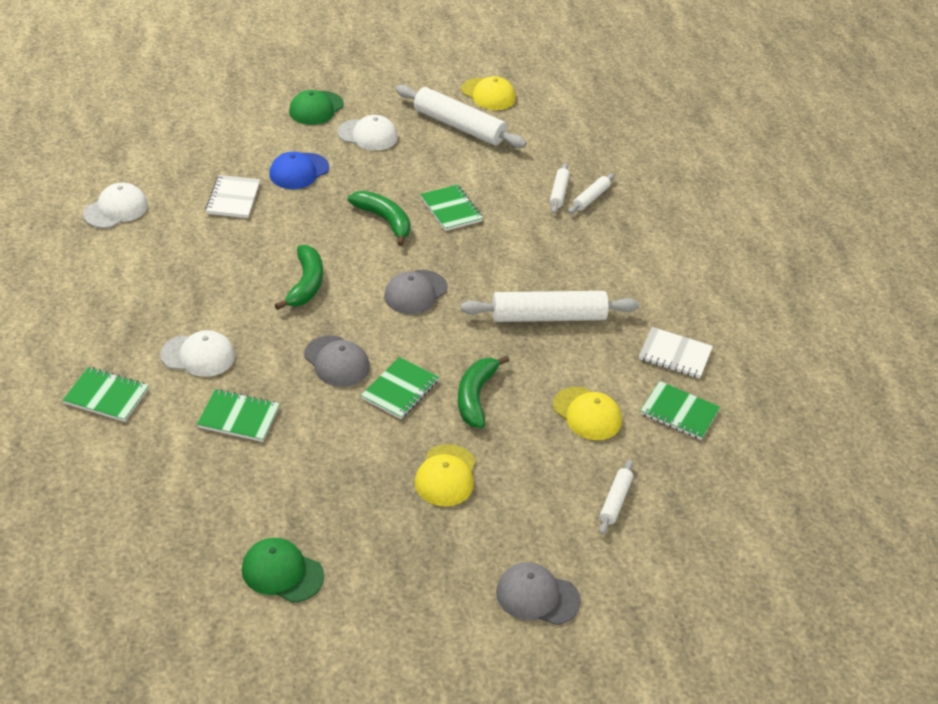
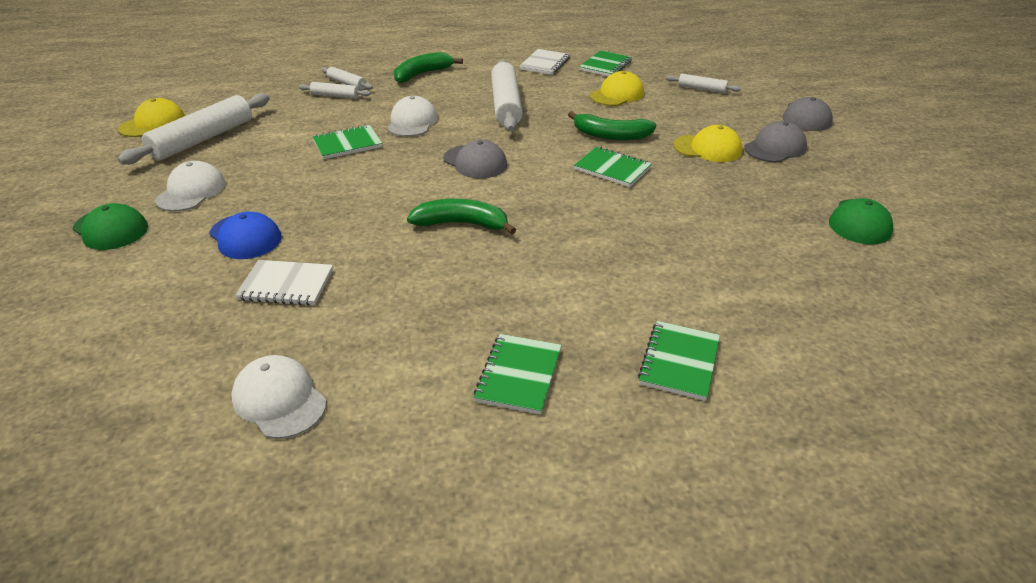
camera: 85 degrees left, 5 degrees down
(198, 355) = (590, 292): white cap -> white cap (412, 122)
(239, 417) = (679, 257): green notebook -> green notebook (519, 375)
(336, 361) = (581, 202): grey cap -> grey cap (775, 148)
(384, 220) = (357, 179): green banana -> green banana (422, 74)

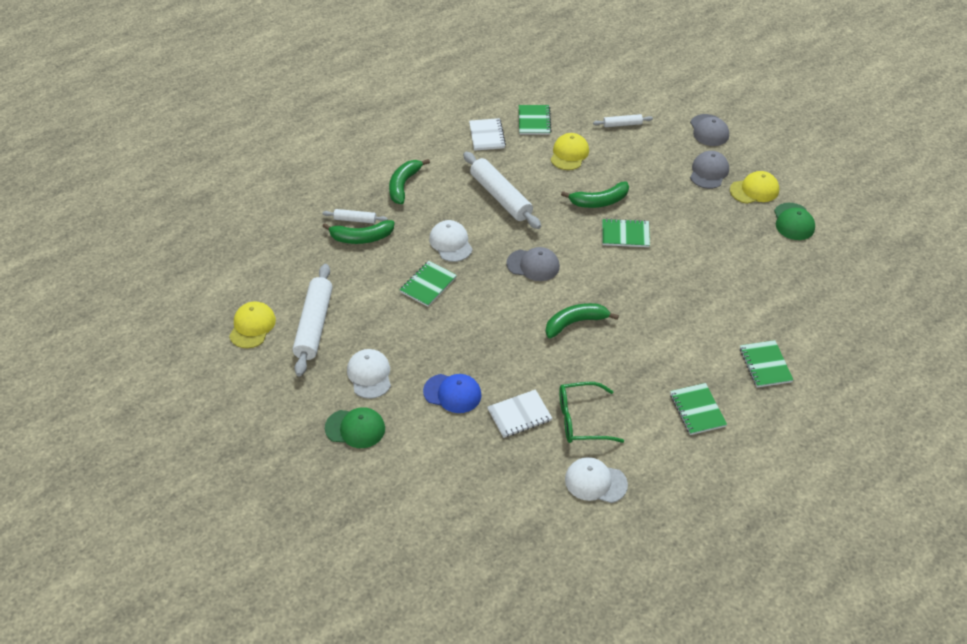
camera: 30 degrees left, 10 degrees up
(335, 96) = (361, 238): white rolling pin -> green banana
(350, 320) = (581, 420): none -> green glasses
(707, 148) = (669, 189): yellow cap -> yellow cap (754, 190)

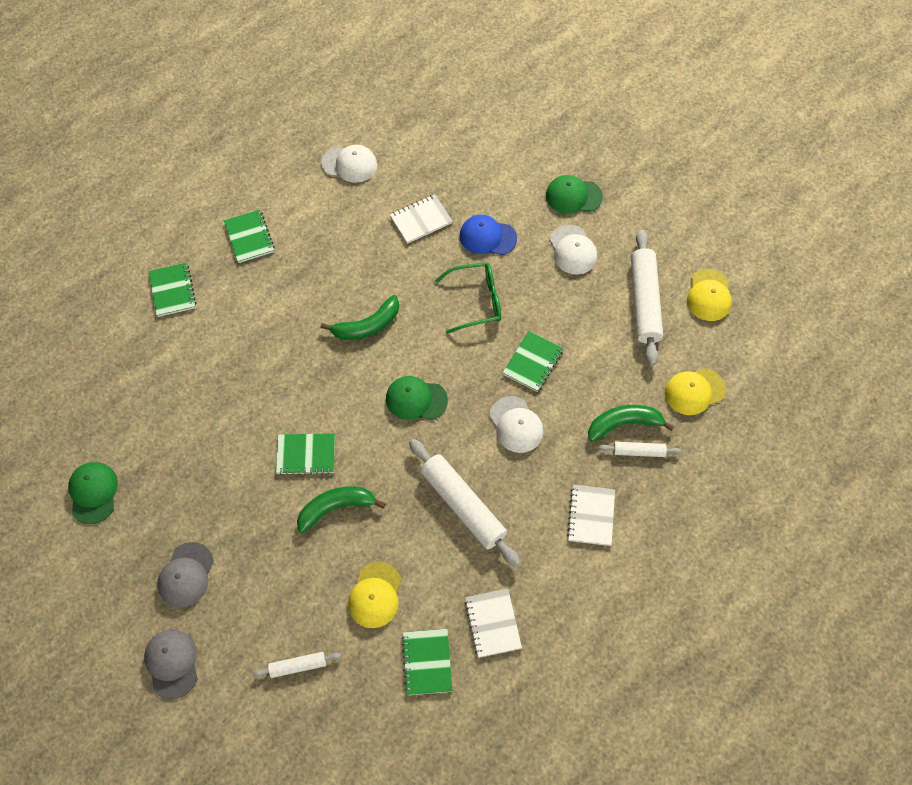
camera: 175 degrees right, 15 degrees up
(403, 185) = (591, 516): green banana -> white notebook
(533, 265) = (416, 399): grey cap -> green cap
(581, 420) = (362, 219): green glasses -> green glasses (476, 301)
(754, 190) = (131, 545): yellow cap -> yellow cap (694, 391)

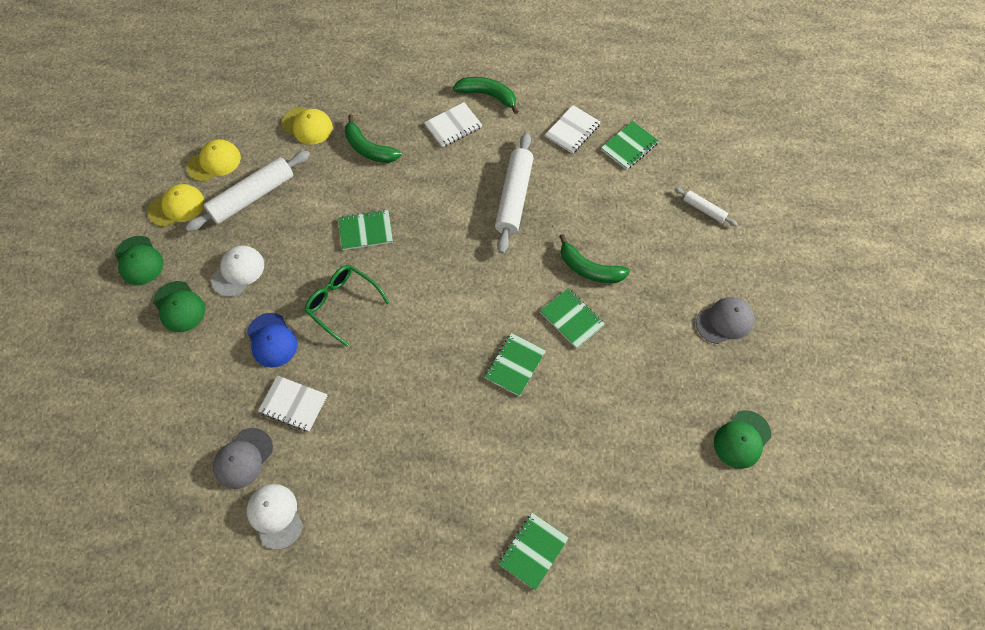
camera: 130 degrees left, 0 degrees up
(172, 663) = (780, 279): grey cap -> grey cap (243, 458)
(249, 237) = (425, 534): green notebook -> green notebook (515, 365)
(367, 325) = (430, 364): green banana -> green banana (488, 95)
(375, 595) = (620, 202): yellow cap -> yellow cap (177, 207)
(416, 399) = (463, 282): green cap -> green cap (139, 260)
(516, 424) = (426, 208): white cap -> none
(638, 451) = (382, 129): white rolling pin -> none

